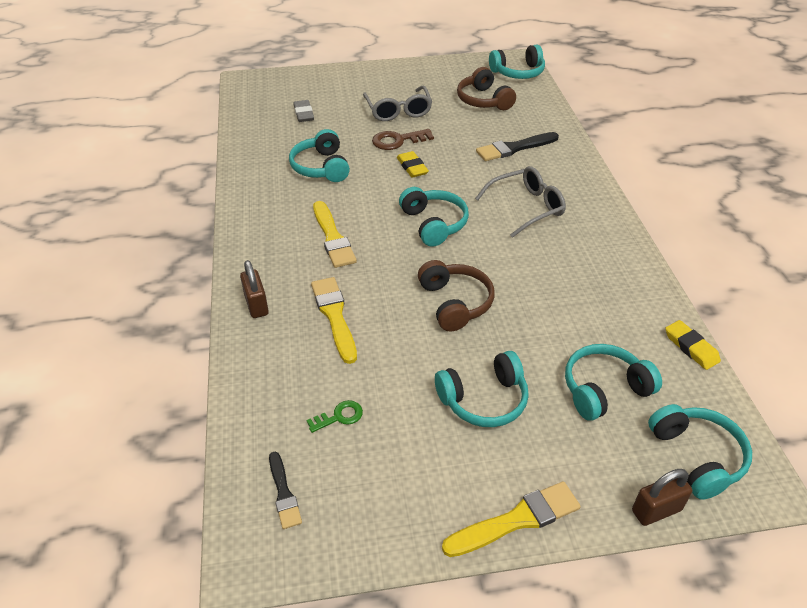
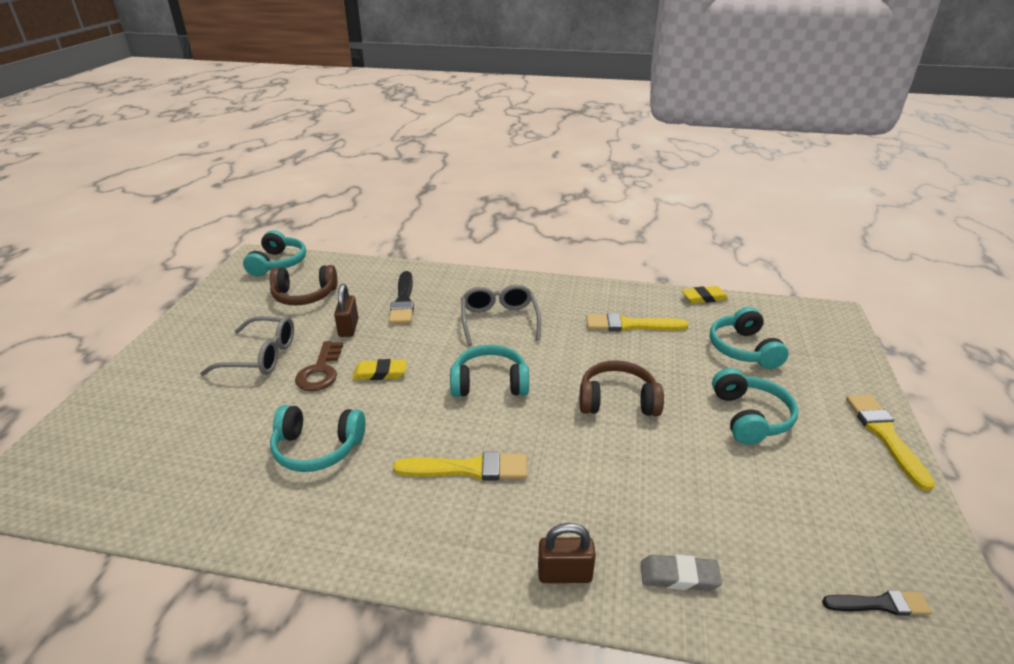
camera: 70 degrees left, 10 degrees down
(303, 114) = (176, 439): grey eraser -> grey eraser (679, 576)
(334, 316) = (609, 498): yellow brush -> yellow brush (630, 325)
(339, 416) = (767, 529): green key -> none
(656, 510) = (864, 363): brown padlock -> brown padlock (348, 328)
(697, 457) = (812, 330): turquoise headphones -> none

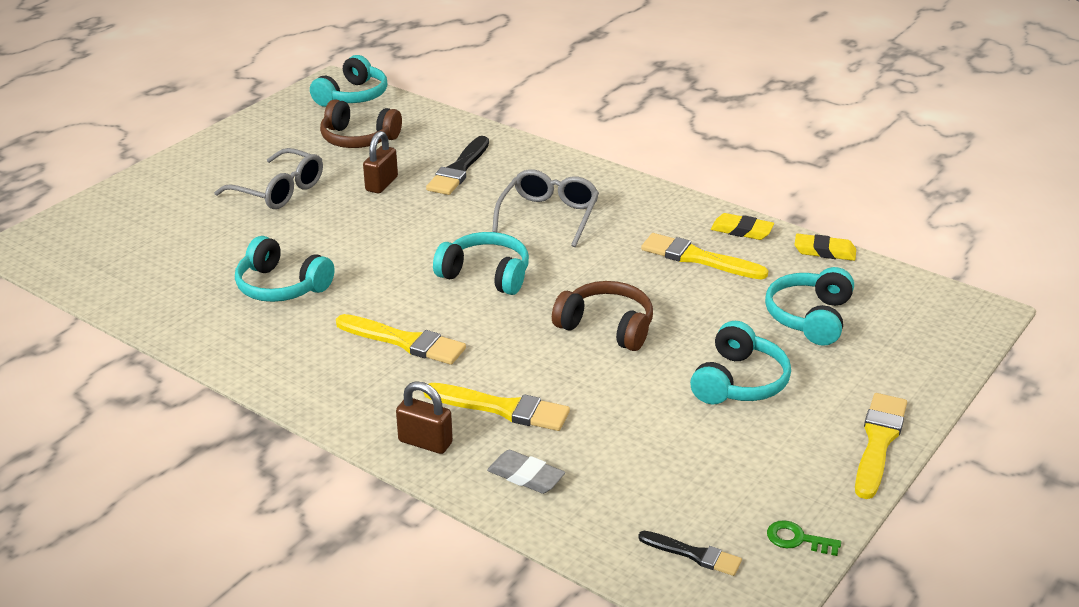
camera: 25 degrees right, 0 degrees up
(320, 371) = (326, 220): brown key -> none
(380, 373) = (383, 236): yellow eraser -> yellow eraser (741, 230)
(602, 509) = (502, 408): none -> yellow brush
(930, 551) = (797, 539): none -> green key

